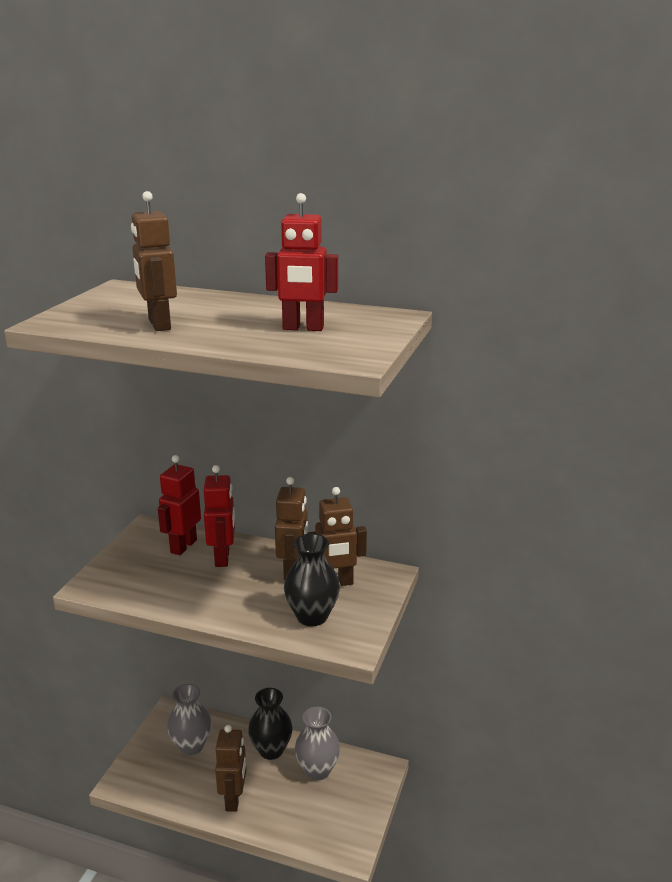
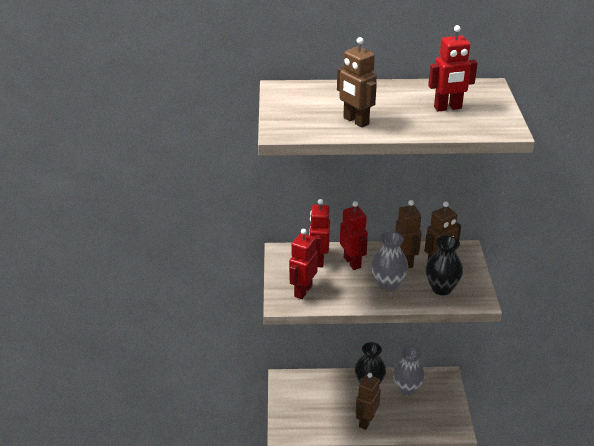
camera: 20 degrees left, 10 degrees up
(128, 577) = (303, 291): none -> red robot
(191, 745) = (314, 396): grey vase -> grey vase (388, 284)
(234, 799) = (366, 421): brown robot -> brown robot turned 135 degrees counterclockwise

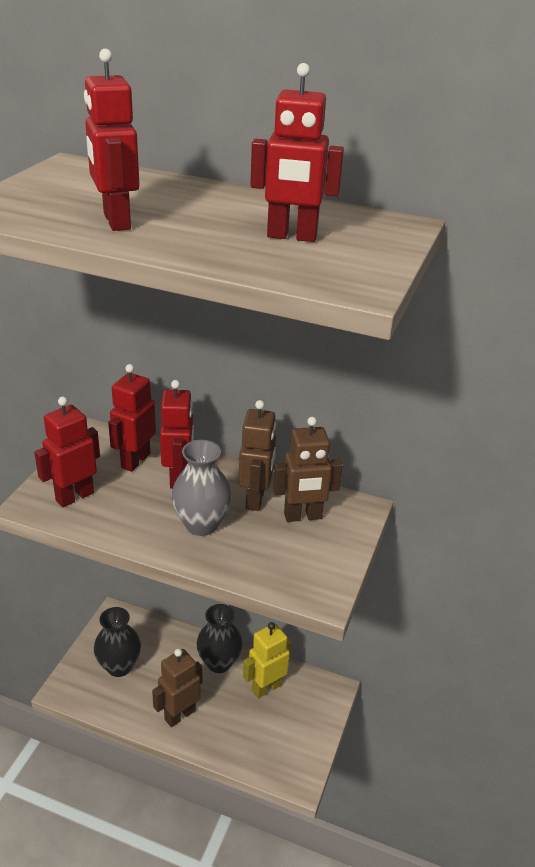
camera: 20 degrees right, 0 degrees up
(355, 121) = (116, 221): brown robot -> red robot
(407, 388) = (266, 687): grey vase -> yellow robot
(441, 288) = (276, 556): black vase -> black vase (119, 666)

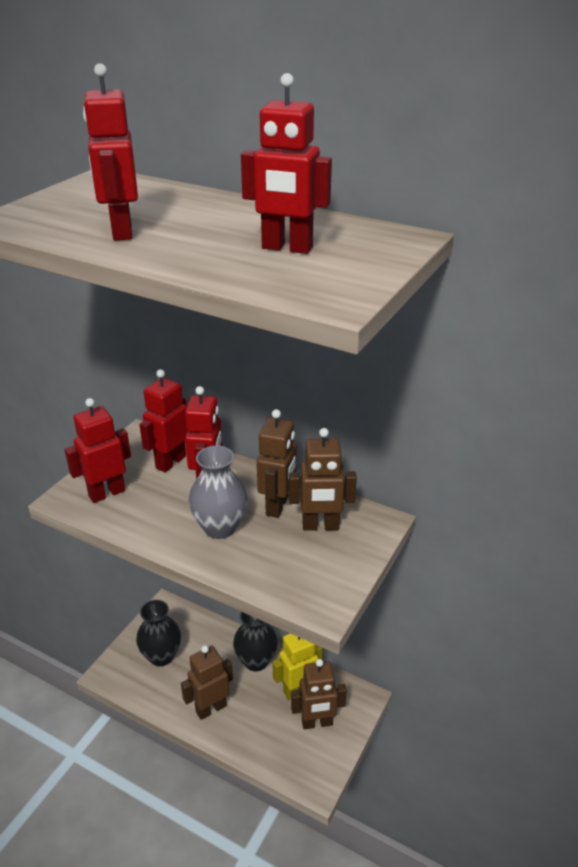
camera: 10 degrees right, 0 degrees up
(290, 718) = (317, 723): none -> brown robot

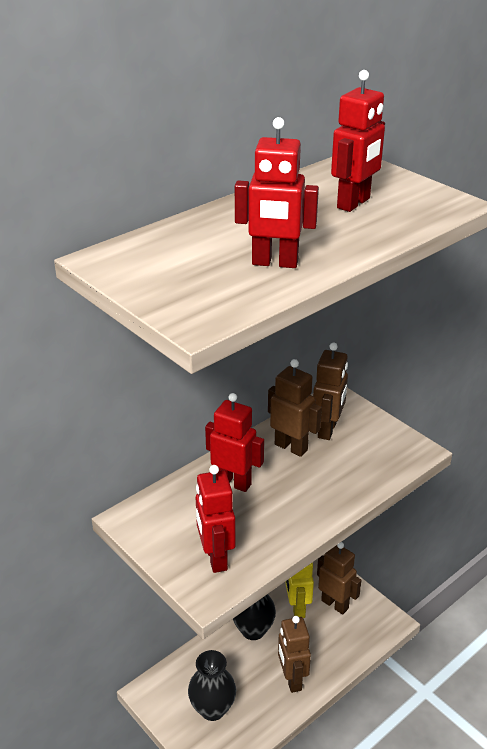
camera: 70 degrees left, 0 degrees up
(170, 462) = (190, 503): red robot -> none
(220, 527) = (304, 487): grey vase -> none
(317, 723) = (335, 604): brown robot -> brown robot turned 60 degrees counterclockwise

